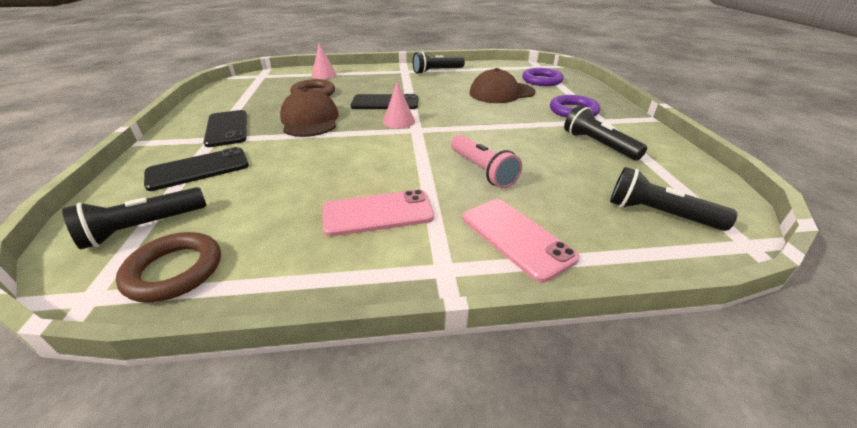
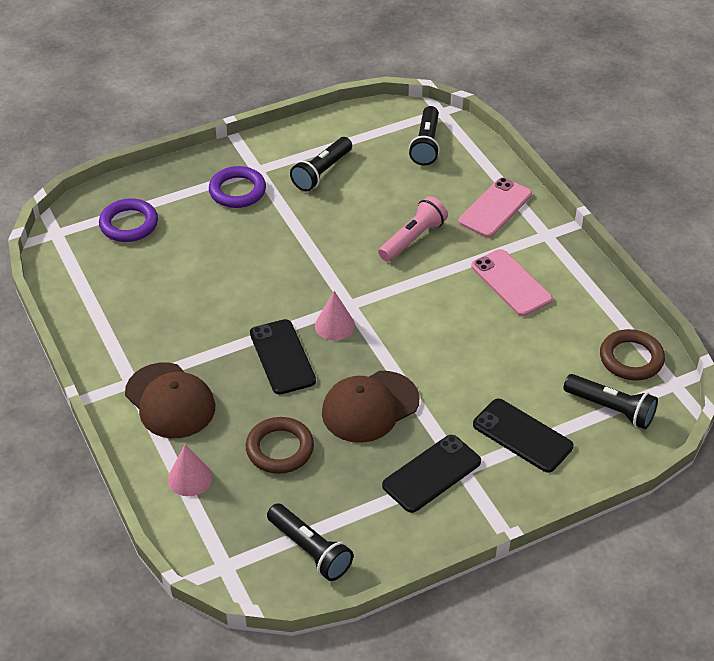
camera: 110 degrees left, 10 degrees up
(437, 71) = (120, 342): black flashlight -> black flashlight (310, 550)
(501, 93) = (197, 256): brown cap -> brown cap (170, 401)

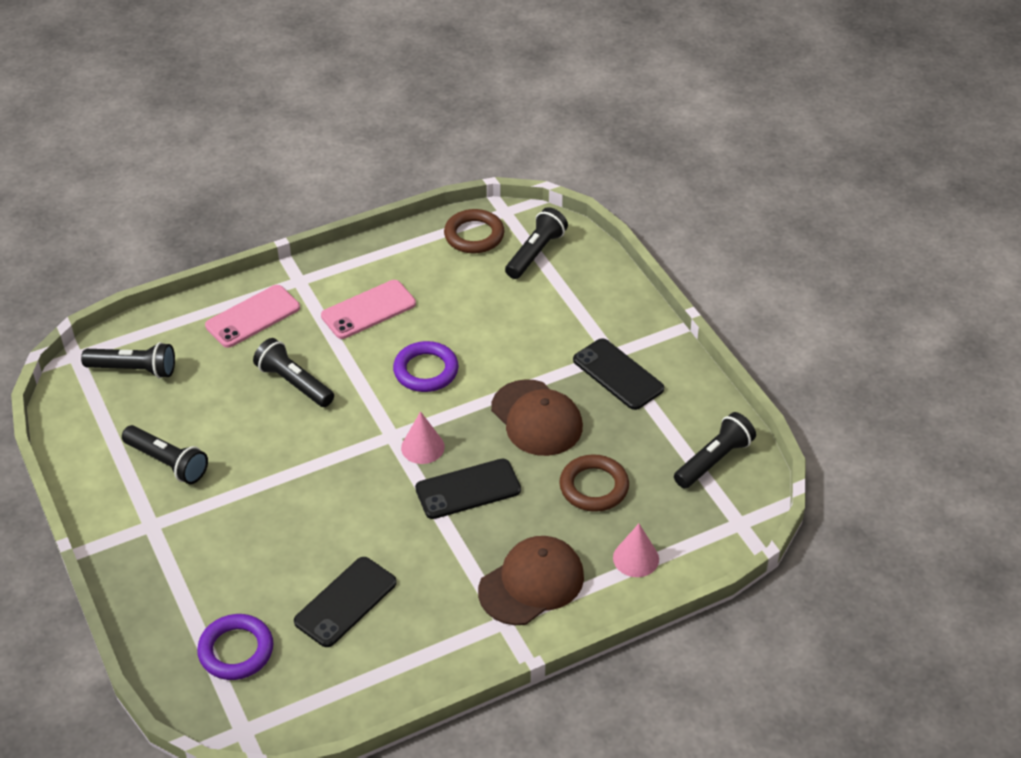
camera: 90 degrees left, 0 degrees up
(237, 191) = (189, 542): purple ring -> purple ring (426, 370)
(413, 239) = (294, 383): pink flashlight -> black flashlight
(495, 208) = (252, 316): pink phone -> pink phone turned 75 degrees counterclockwise
(522, 435) = (569, 312): black phone -> black phone (345, 602)

